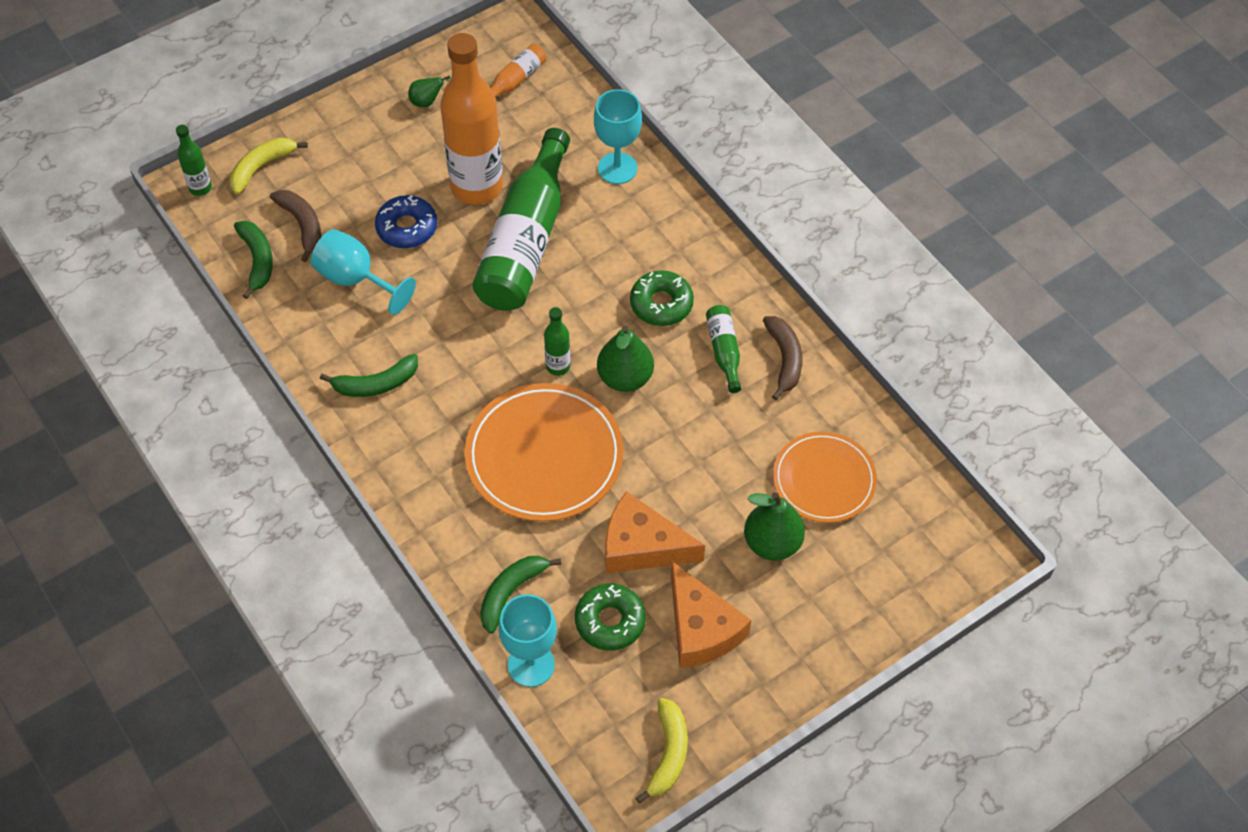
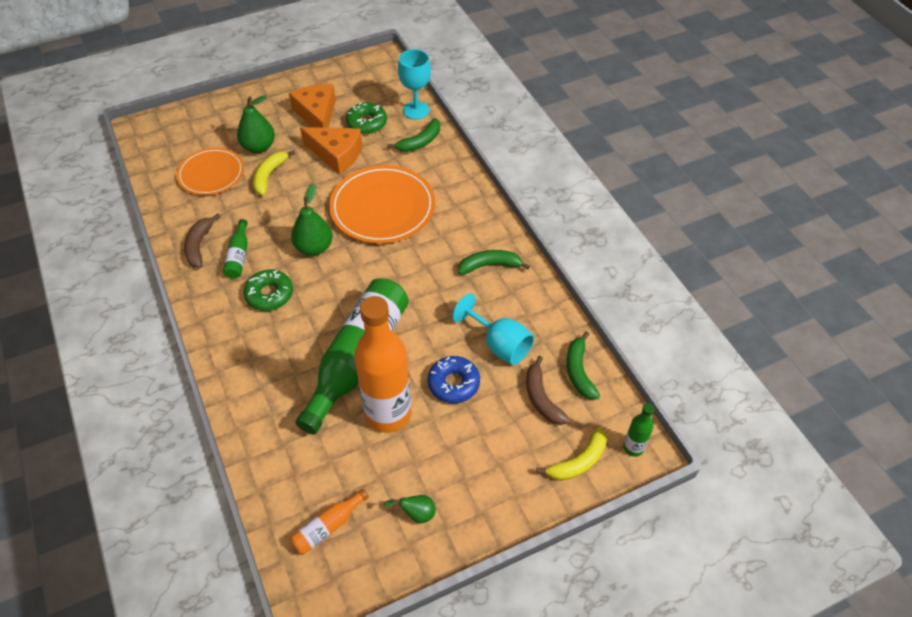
camera: 170 degrees left, 5 degrees down
(558, 366) = (358, 261): green bottle -> none
(617, 168) = (262, 414): turquoise goblet -> none
(668, 754) = (354, 69): yellow banana -> yellow banana (269, 176)

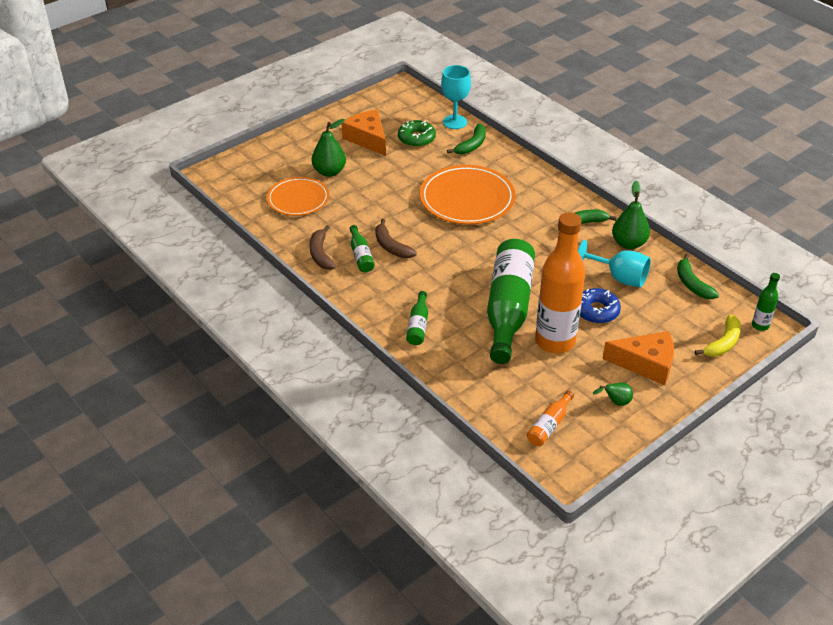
camera: 15 degrees left, 10 degrees down
(252, 358) = (418, 325): none -> green bottle
(269, 176) = (352, 192): yellow banana -> none
(269, 294) = (405, 278): green donut -> none
(314, 247) = (424, 238): green pear -> green pear (628, 243)
(336, 154) = (403, 166): orange cheese -> orange cheese (646, 364)
(542, 398) = (672, 307): brown banana -> brown banana (391, 246)

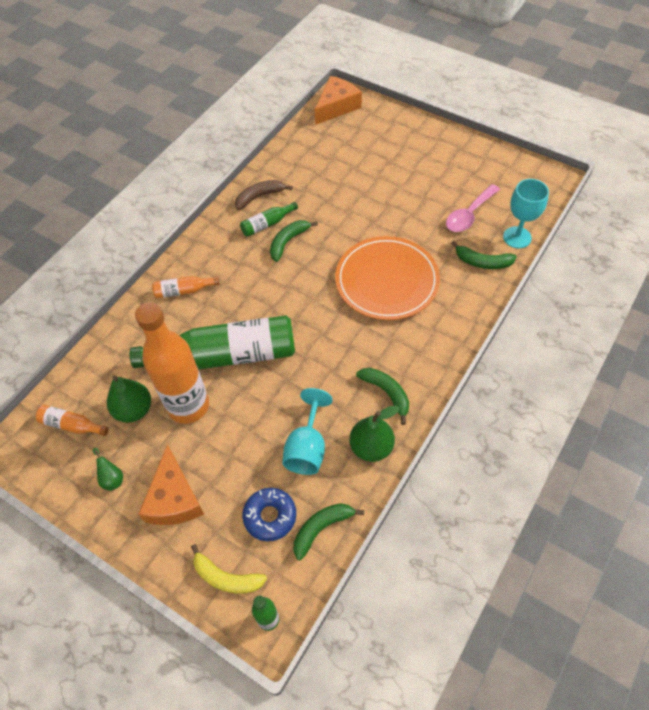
camera: 75 degrees right, 15 degrees up
(298, 199) = (330, 159): orange plate -> none
(329, 172) = (380, 167): green pear -> green pear (134, 410)
(367, 139) = (448, 178): orange cheese -> orange cheese (336, 107)
(391, 246) = (288, 242): brown banana -> green banana
(416, 138) = (469, 214): green donut -> pink spoon
(418, 325) = (183, 291): green bottle -> orange bottle
(596, 311) = (245, 435): blue donut -> blue donut (270, 516)

